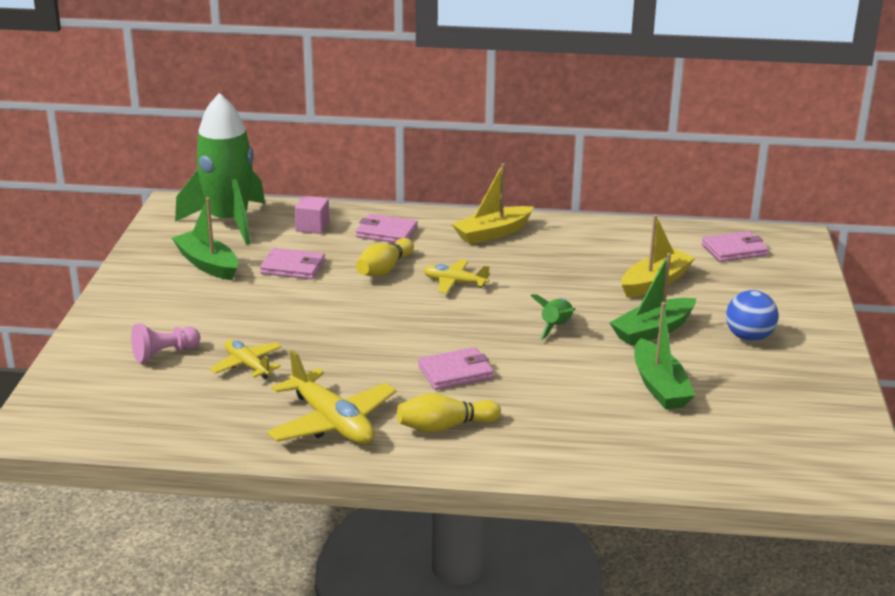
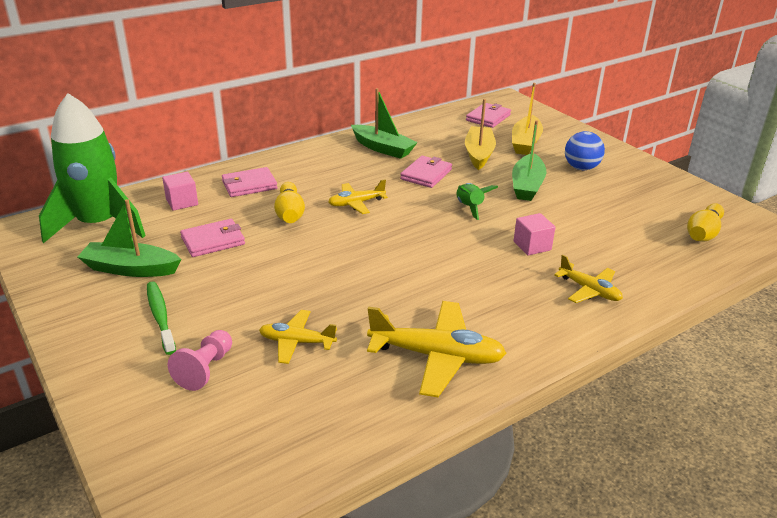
camera: 40 degrees left, 5 degrees up
(182, 306) = (160, 317): none -> green toothbrush
(445, 427) = (517, 316): yellow bowling pin -> yellow bowling pin (703, 233)
(455, 372) = (459, 270): pink wallet -> pink wallet (426, 174)
(492, 233) = (328, 158): yellow boat -> yellow boat (525, 143)
(546, 439) = (589, 290): none -> yellow plane
(558, 383) = (532, 246): none -> pink cube
(659, 386) = (588, 220): green boat -> green boat (382, 148)

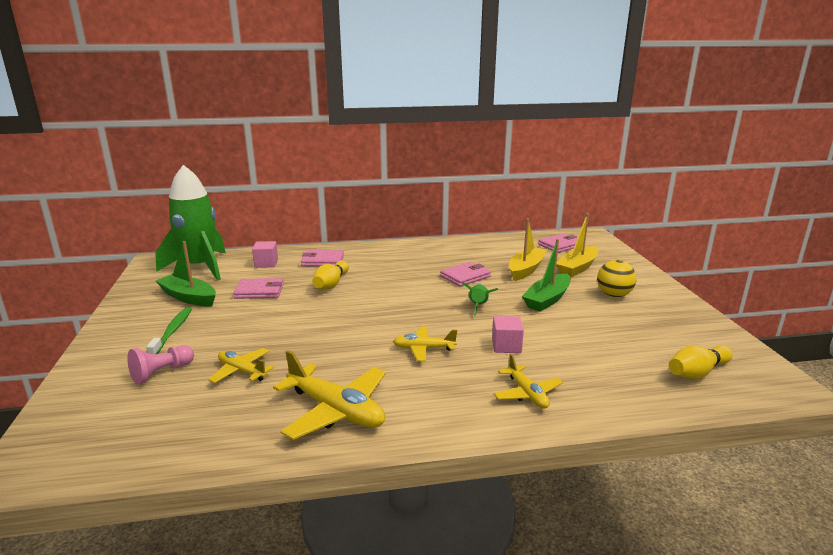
camera: 25 degrees right, 10 degrees down
(356, 203) = (388, 286): yellow plane -> yellow plane (423, 349)
(382, 148) = (448, 253): green boat -> none
(581, 168) = (613, 295): blue ball -> yellow ball

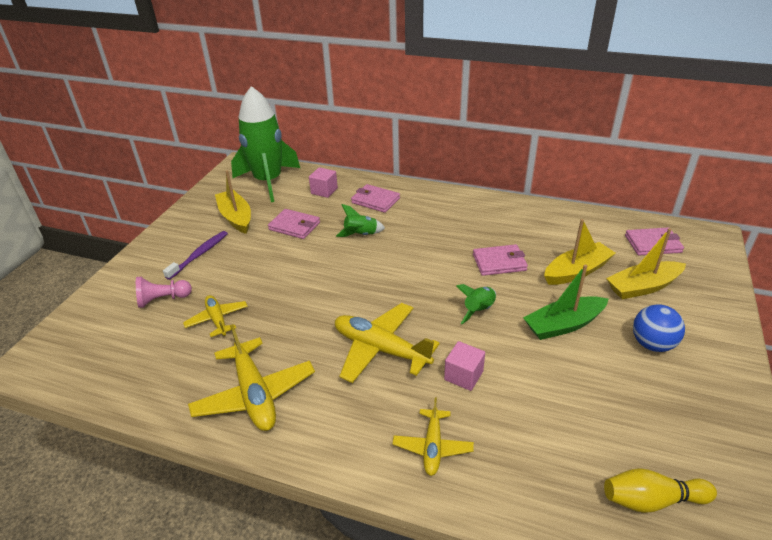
camera: 30 degrees right, 15 degrees up
(172, 331) = (199, 255): green toothbrush -> purple toothbrush
(188, 297) = (236, 217): green boat -> yellow boat
(331, 284) = (361, 235): yellow bowling pin -> green rocket
(423, 349) = (381, 349): yellow plane -> yellow plane, size x1.71
(613, 295) = (652, 344): yellow ball -> blue ball

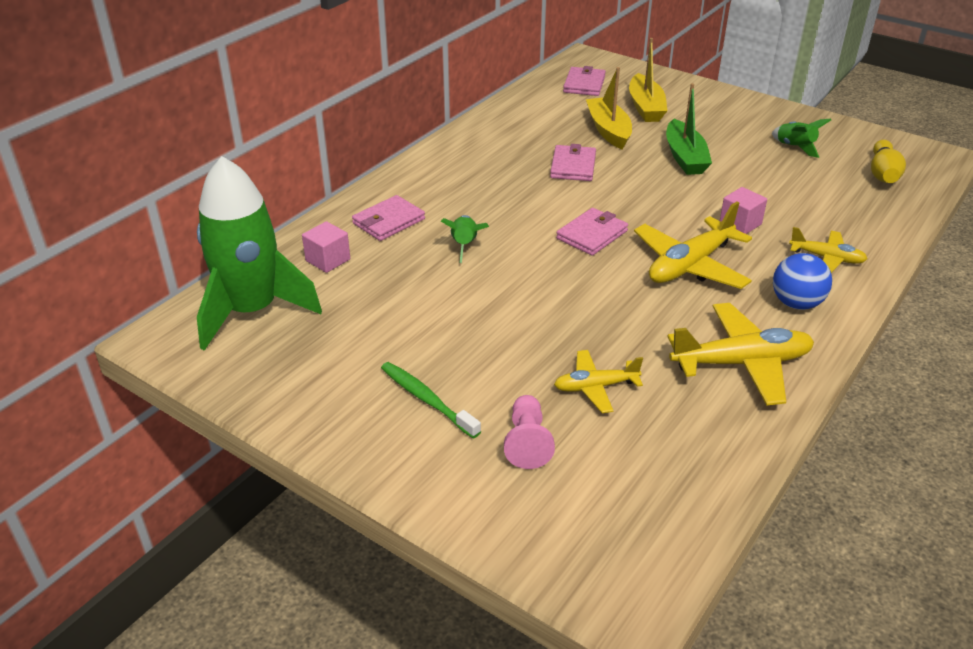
camera: 75 degrees left, 0 degrees up
(199, 255) = (426, 399): purple toothbrush -> green toothbrush
(236, 217) = (342, 354): yellow boat -> none
(294, 226) = (407, 298): pink wallet -> pink wallet (592, 235)
(479, 310) = (648, 195): green rocket -> green rocket (795, 147)
(652, 344) = (722, 126): blue ball -> blue ball (796, 303)

